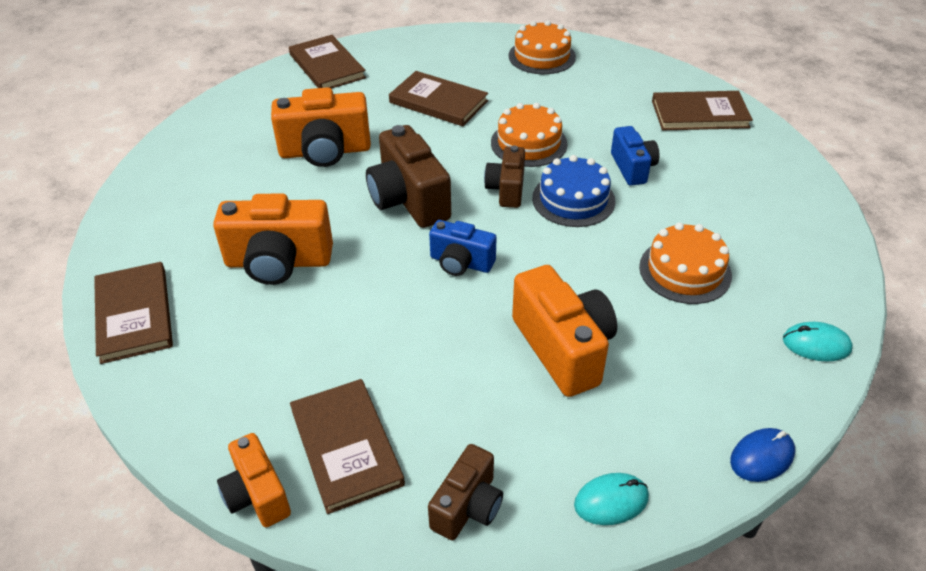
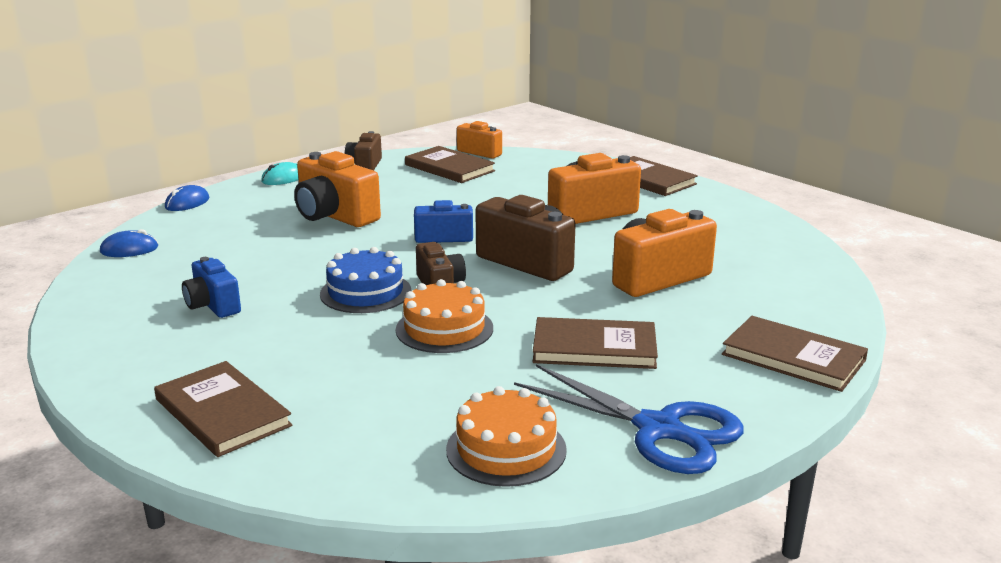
camera: 155 degrees right, 20 degrees down
(454, 47) = (658, 429): none -> blue scissors
(632, 168) = (308, 331): blue camera -> blue camera (213, 305)
(685, 271) = (241, 267): orange cake -> none
(699, 114) = (222, 412): brown book -> brown book turned 75 degrees clockwise
(816, 344) = (129, 249): turquoise mouse -> blue mouse

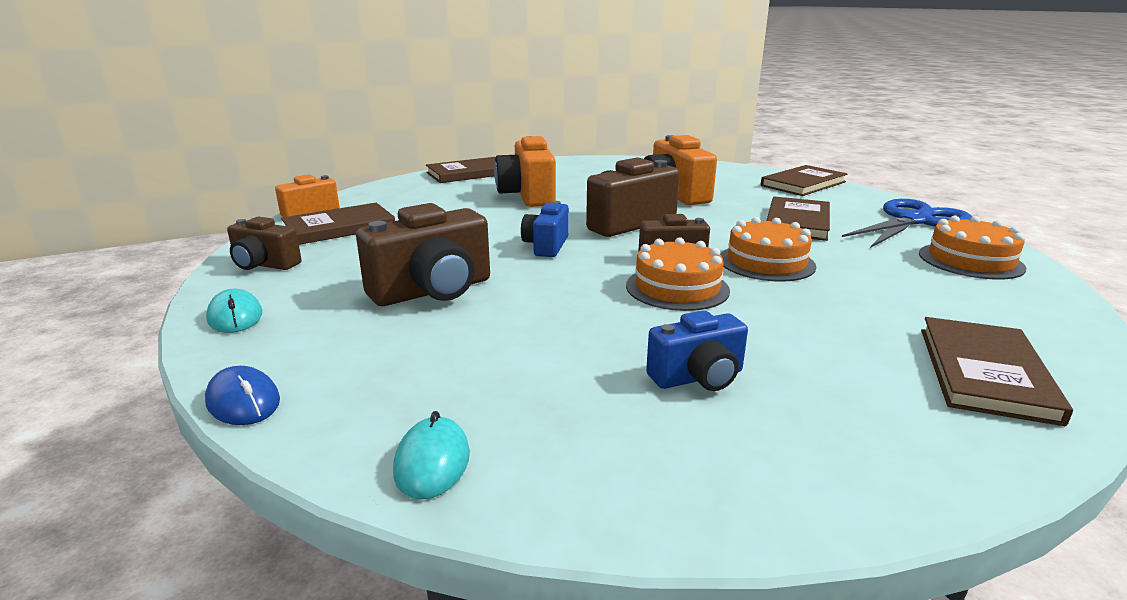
camera: 75 degrees left, 0 degrees up
(129, 249) = (432, 462): blue mouse -> turquoise mouse
(222, 412) = (985, 373): brown book -> brown book turned 45 degrees counterclockwise
(334, 216) = (433, 291): orange camera -> brown camera
(365, 292) = (677, 288): blue cake -> orange cake

